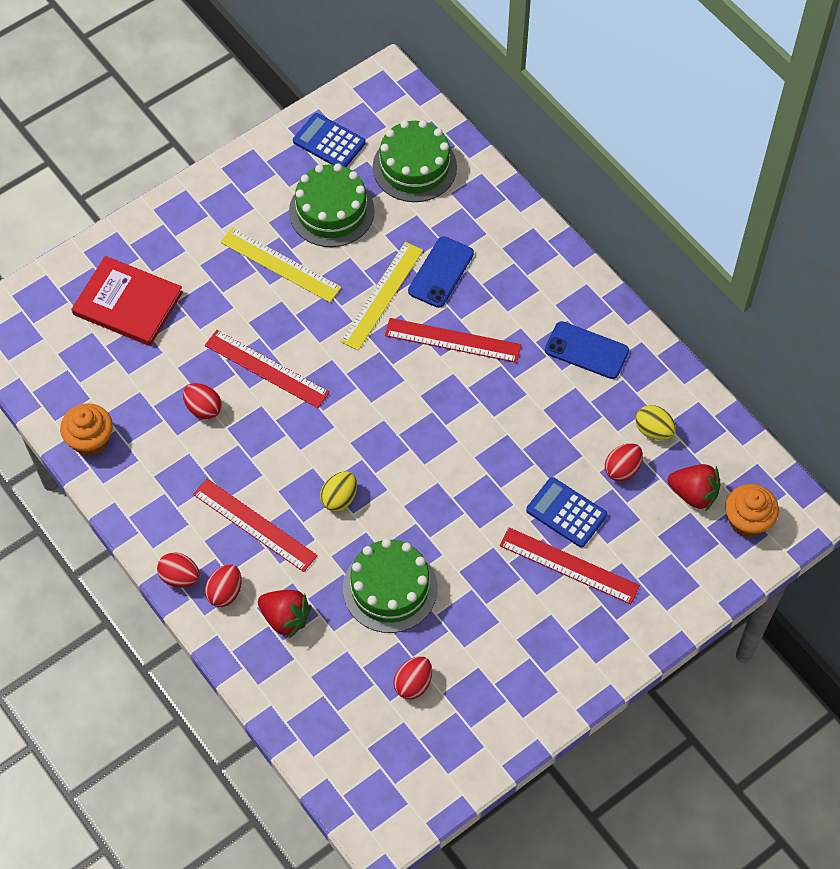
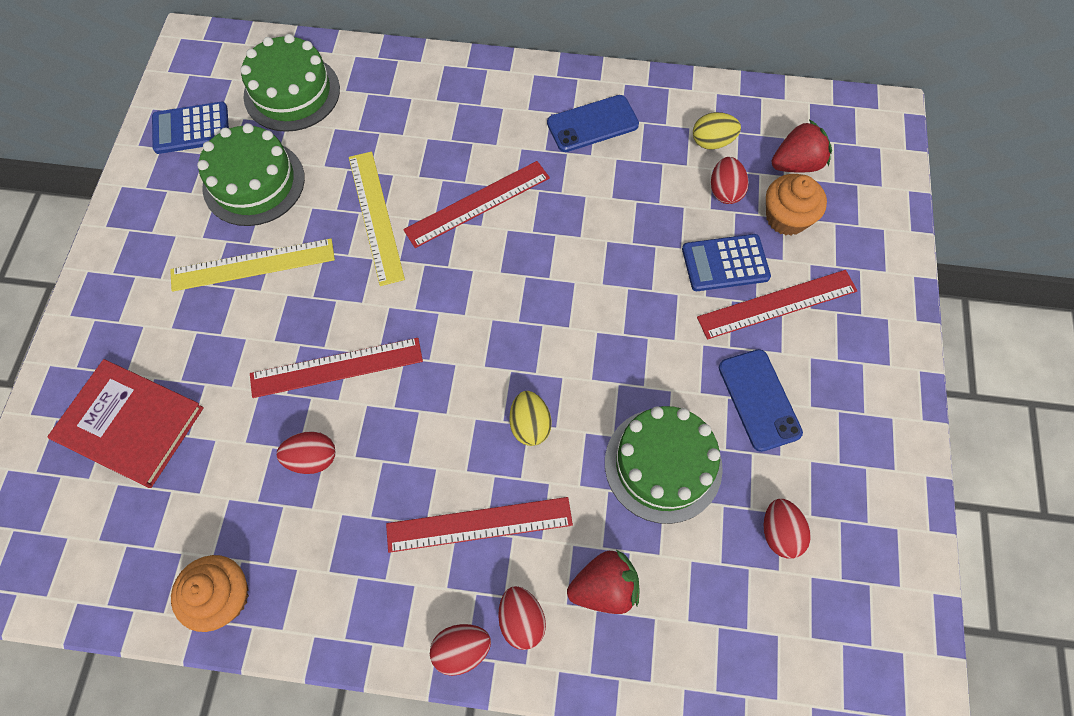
camera: 45 degrees left, 5 degrees up
(128, 303) = (130, 424): red book -> red book turned 45 degrees clockwise
(441, 272) = (406, 157): blue phone -> blue phone (759, 400)
(747, 520) = (855, 150): orange cupcake -> orange cupcake (786, 218)

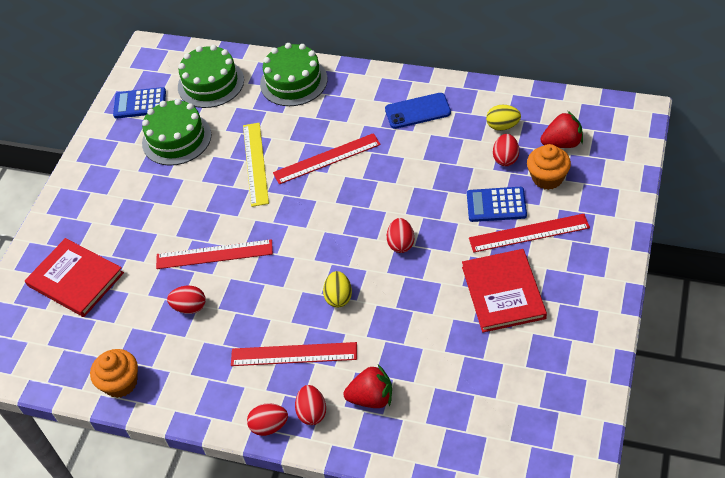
camera: 15 degrees right, 15 degrees down
(253, 265) = (168, 189): yellow ruler -> none
(663, 464) = (426, 328): green cake -> green cake (293, 81)
(759, 400) = (503, 292): blue phone -> red book
(779, 533) = (500, 375): red egg -> red egg (401, 244)

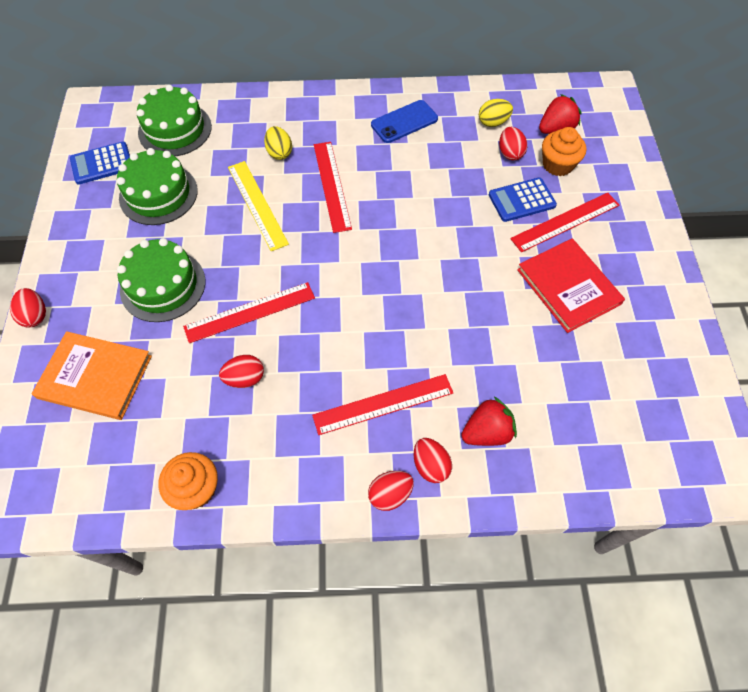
camera: 25 degrees left, 10 degrees up
(75, 279) = (95, 377): red book -> orange book
(293, 81) = (264, 113): green cake -> green cake (163, 285)
(327, 158) = (332, 185): red ruler -> red ruler turned 60 degrees counterclockwise
(339, 297) = (405, 329): yellow egg -> yellow egg (279, 153)
(401, 244) = (445, 258): red egg -> red egg (35, 316)

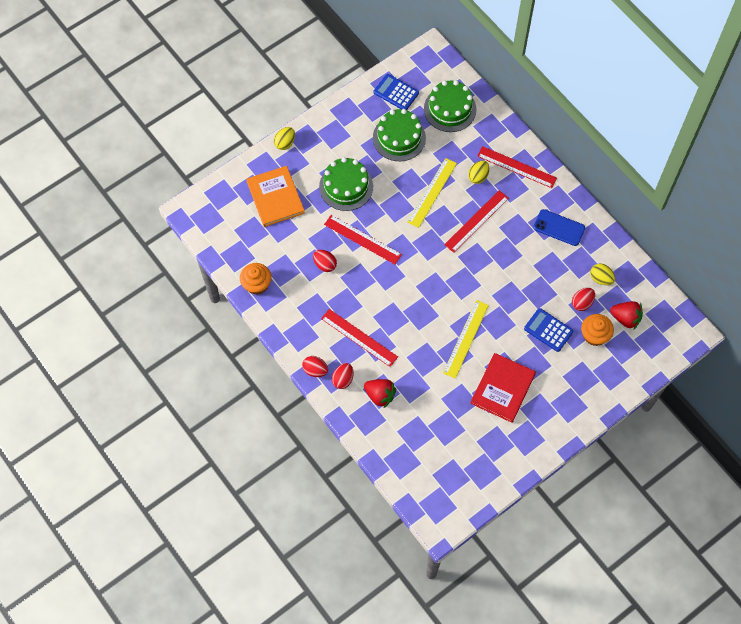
camera: 55 degrees right, 5 degrees up
(35, 316) = (285, 143): red egg -> yellow egg
(474, 285) = (466, 339): none -> yellow ruler
(565, 222) = (550, 363): red ruler -> red ruler (516, 167)

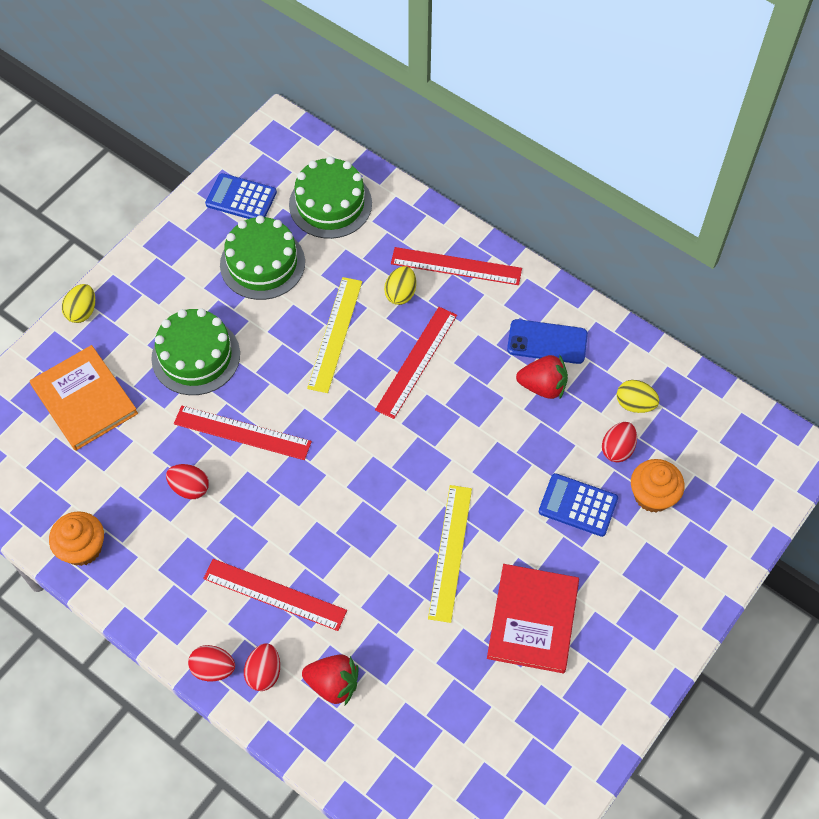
camera: 15 degrees left, 5 degrees down
(625, 318) = (692, 456): red strawberry -> red strawberry (543, 386)

